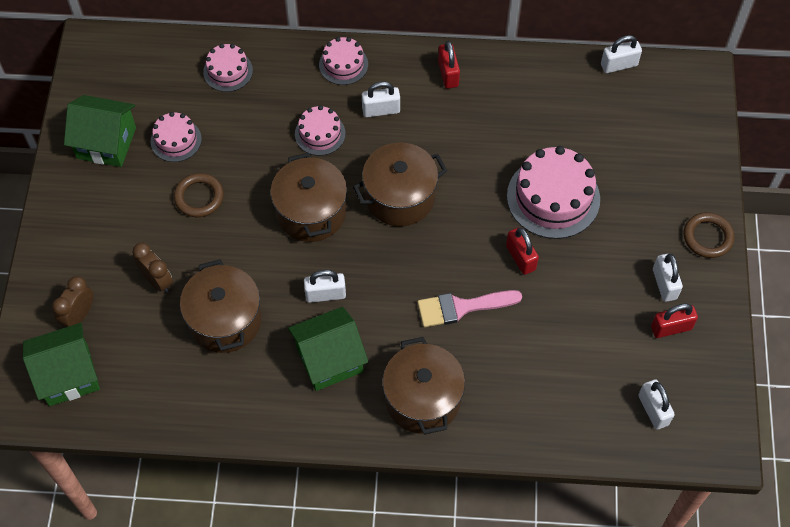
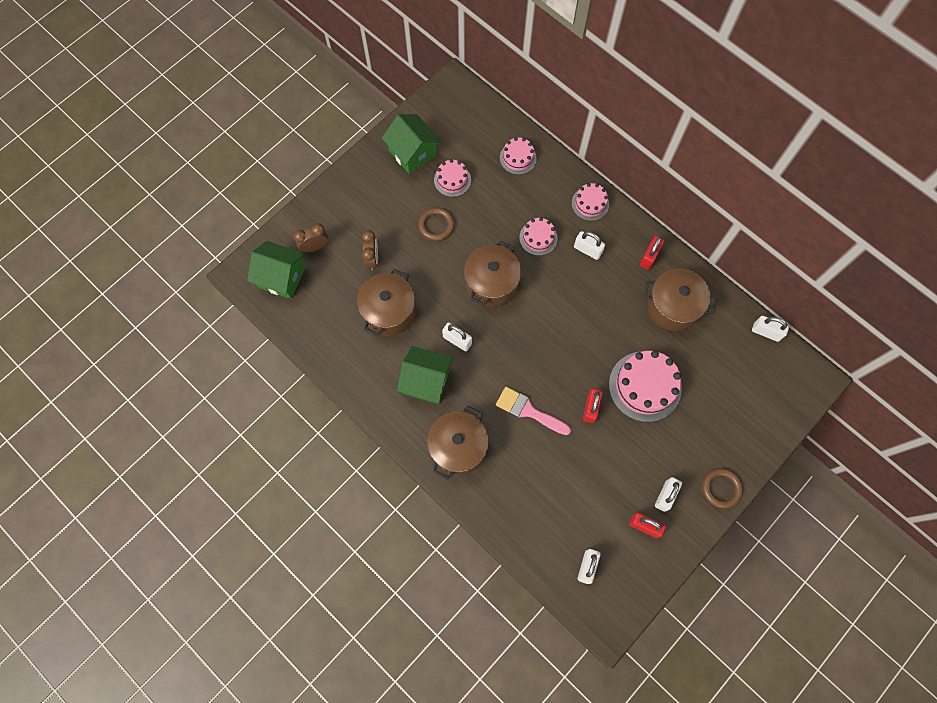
camera: 40 degrees right, 10 degrees up
(400, 197) = (551, 314): brown pot -> brown pot (673, 307)

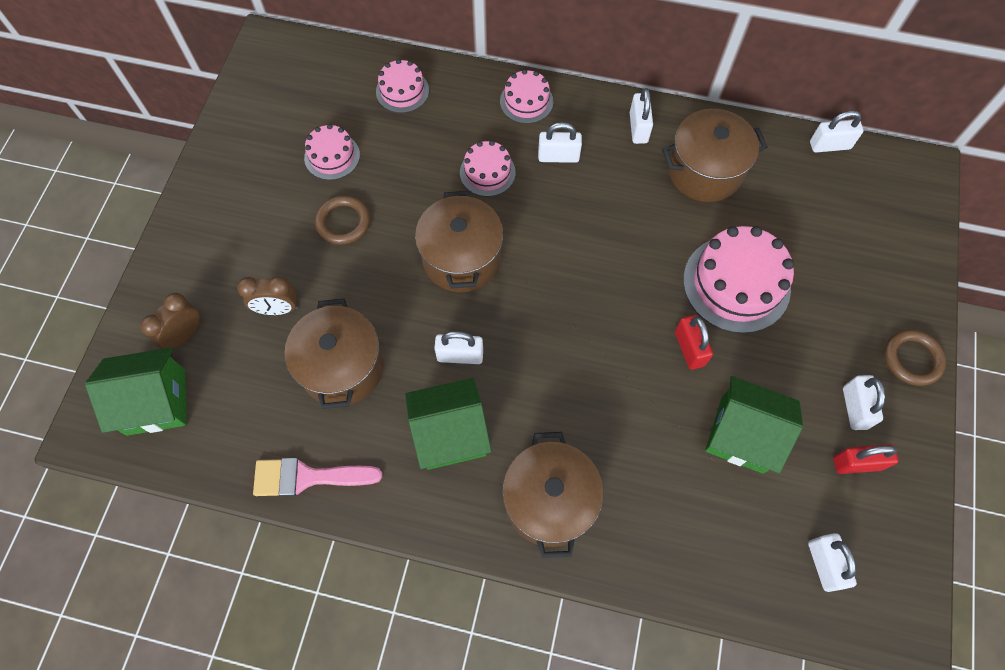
camera: 30 degrees left, 5 degrees down
(372, 259) = (278, 309): brown clock -> brown clock turned 120 degrees clockwise
(412, 153) = (258, 148): green house -> green house (741, 435)
(528, 411) = (612, 397): pink brush -> pink brush (307, 477)
(649, 257) = (638, 128): red padlock -> white padlock

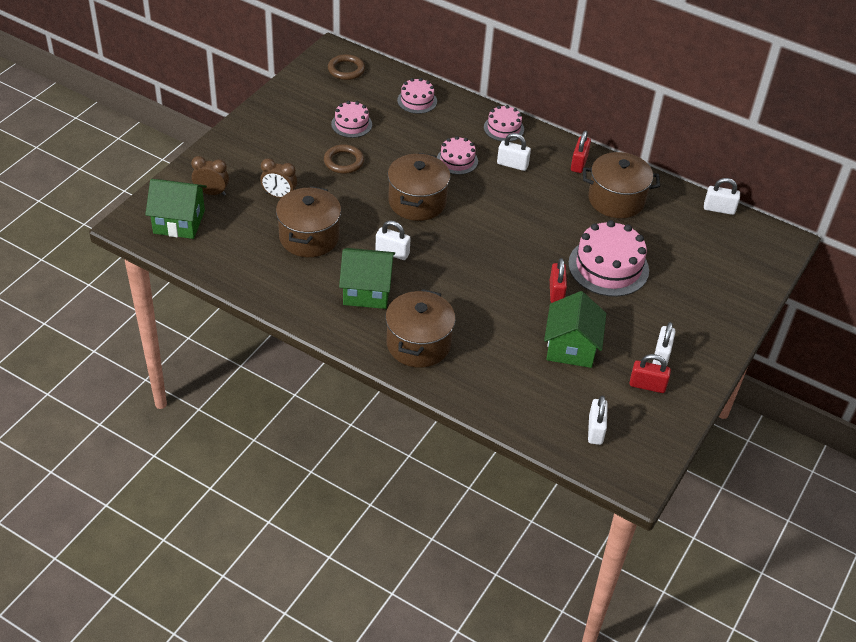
camera: 15 degrees right, 20 degrees down
(184, 335) = (211, 193): brown clock -> brown clock turned 45 degrees clockwise
(307, 477) = (261, 287): pink brush -> none
(638, 128) = (579, 163): white padlock -> red padlock
(741, 435) = (571, 347): green house -> green house turned 60 degrees clockwise
(912, 359) = (718, 342): brown ring -> brown ring (346, 70)

